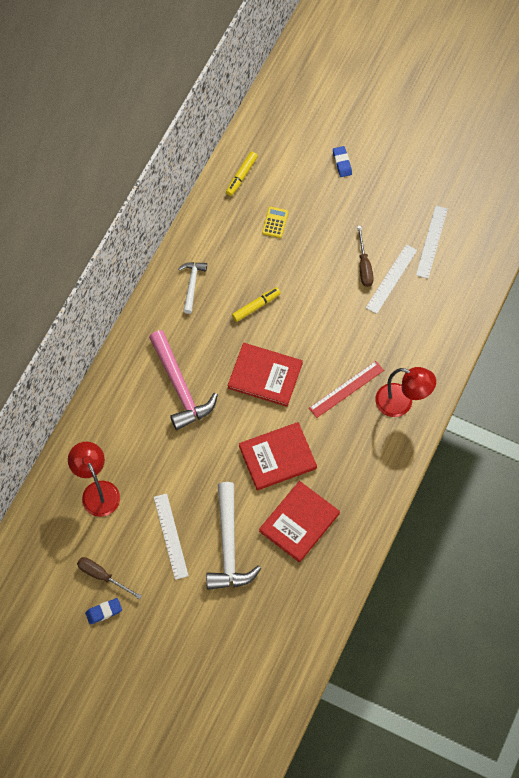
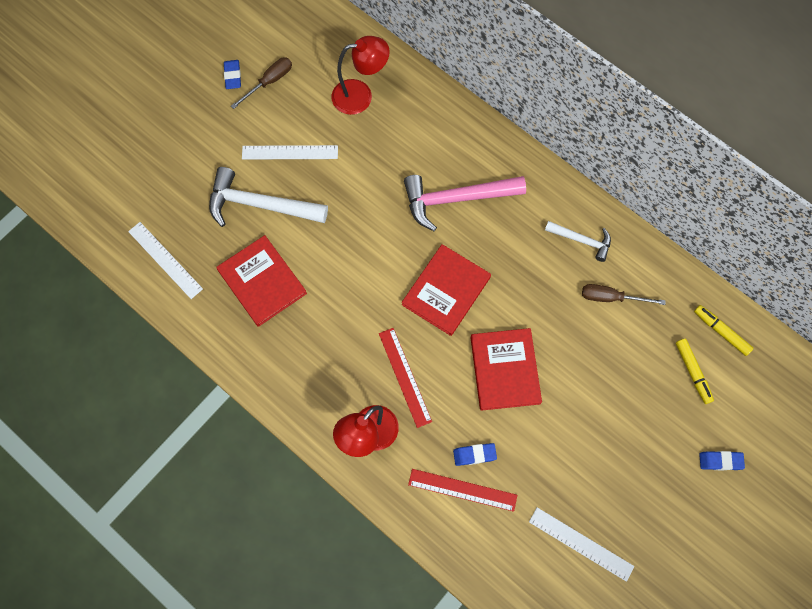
camera: 105 degrees right, 5 degrees up
(256, 306) = (537, 304): yellow marker -> yellow marker (692, 372)
(275, 222) = (647, 354): yellow calculator -> none
(277, 457) = (344, 279): red book -> red book (505, 370)
(364, 266) = (564, 445): brown screwdriver -> brown screwdriver (611, 297)
(391, 279) = (538, 474): white ruler -> white ruler (165, 260)
(391, 325) = (474, 455): none -> blue eraser
(420, 327) = (462, 490): none -> red ruler

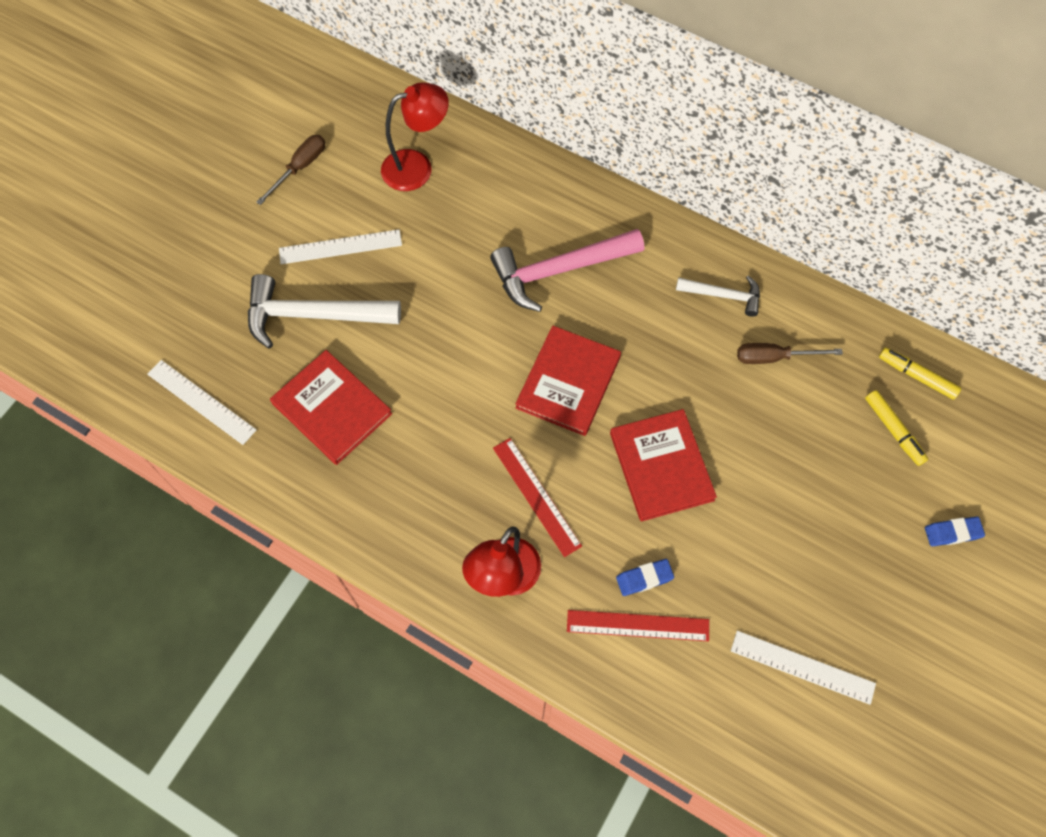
camera: 10 degrees left, 5 degrees down
(233, 76) = (252, 167): blue eraser -> none

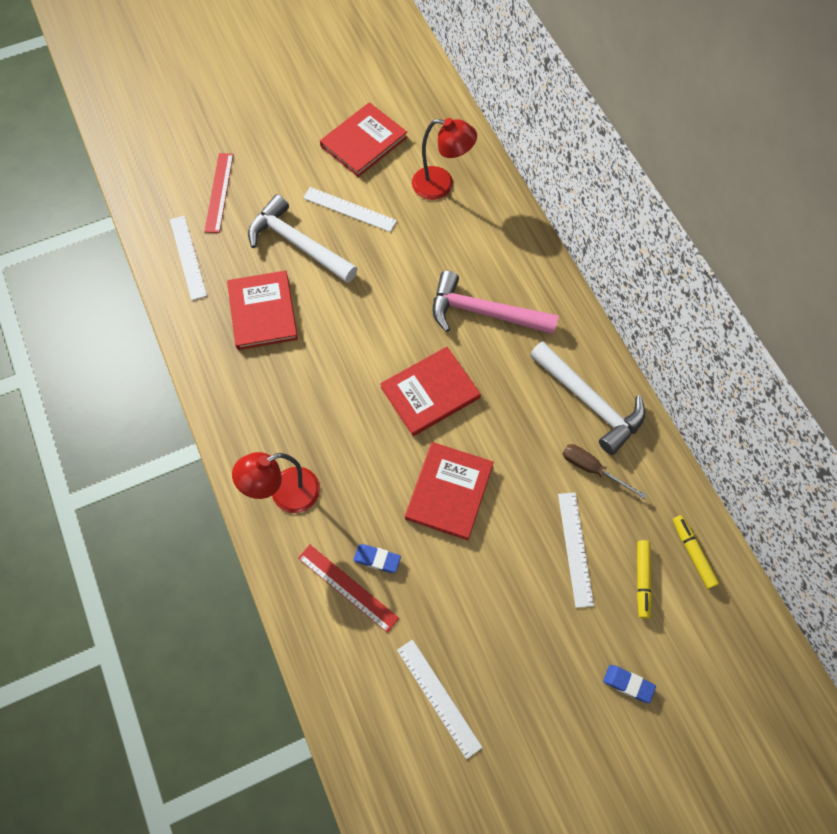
camera: 35 degrees right, 0 degrees up
(300, 168) = (364, 142): brown screwdriver -> red book
(536, 496) = (348, 455): red ruler -> red ruler (219, 192)
(723, 295) = (589, 402): white hammer -> white hammer, size x1.80
(815, 441) = (575, 548): none -> white ruler

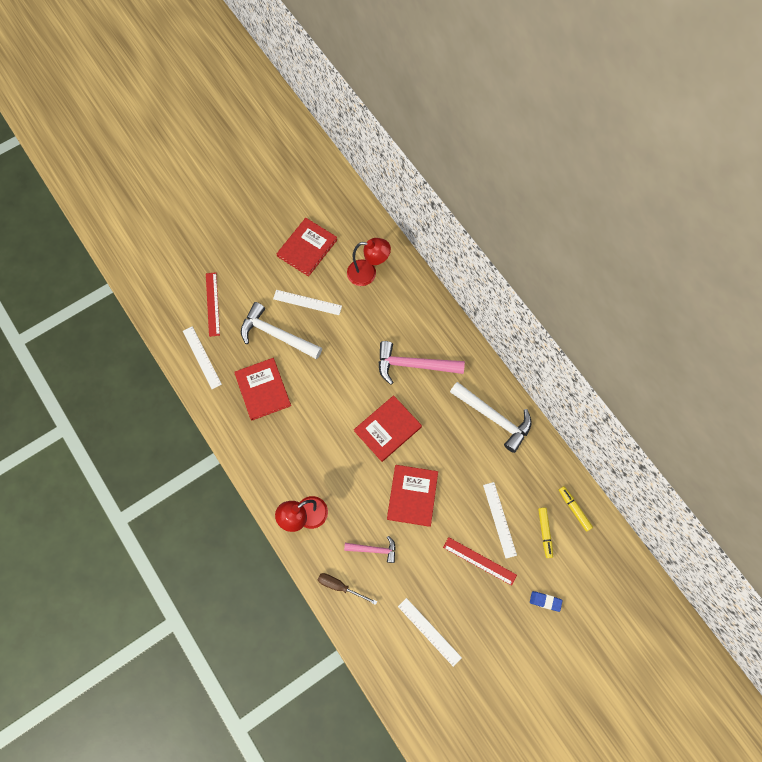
camera: 10 degrees left, 5 degrees up
(347, 587) = (358, 571): red ruler -> red ruler (479, 561)
(377, 559) = (374, 549): blue eraser -> pink hammer
(592, 469) = (502, 464): brown screwdriver -> brown screwdriver (340, 586)

